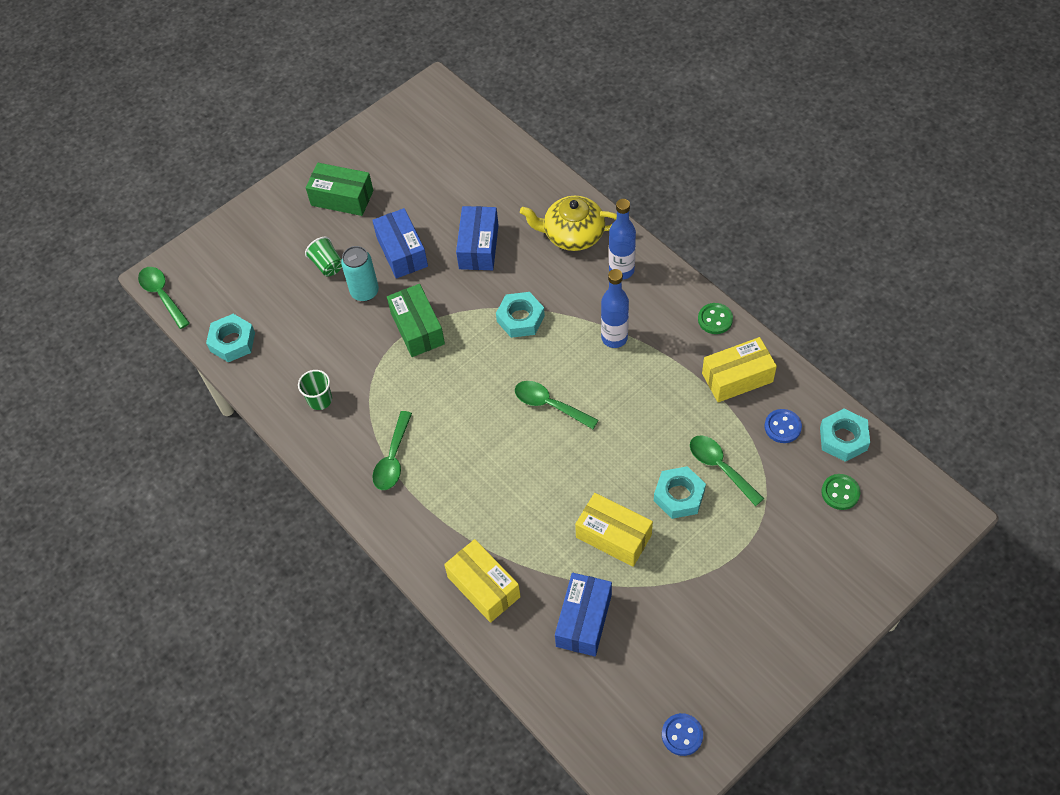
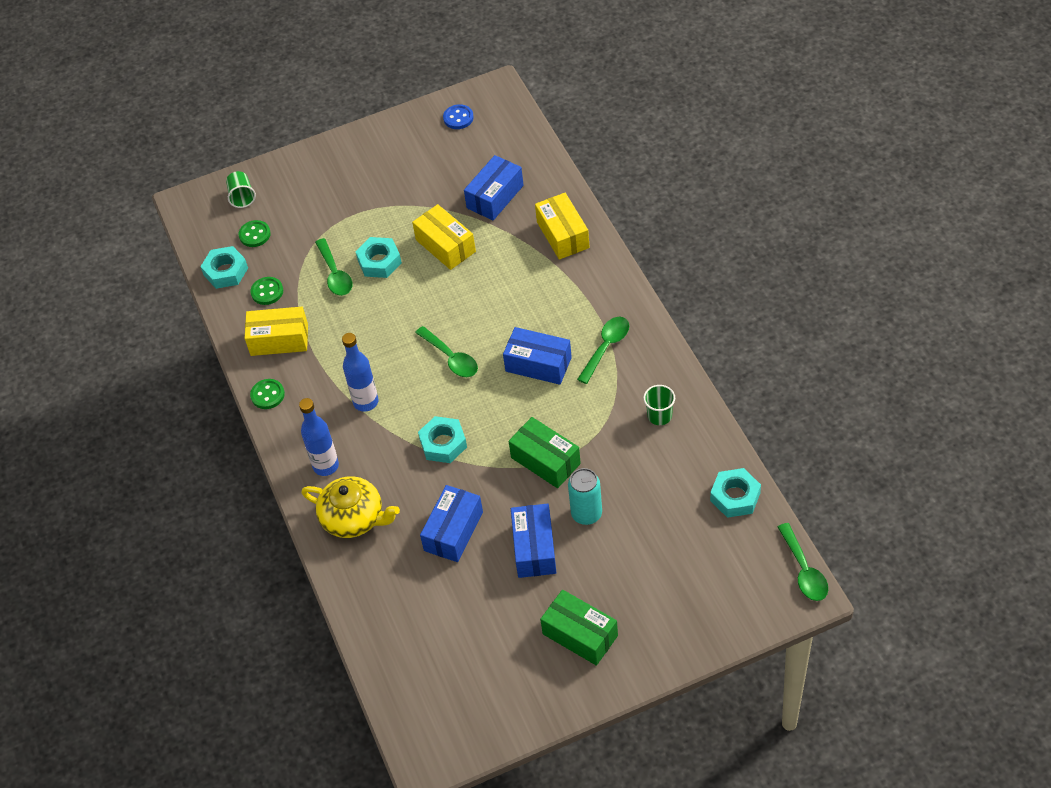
camera: 160 degrees left, 5 degrees down
(327, 265) = (617, 555): green cup -> green cup (242, 197)
(417, 328) = (545, 461): green box -> green box turned 45 degrees counterclockwise
(457, 422) = (538, 364): none -> blue box
(782, 427) = (267, 292): blue button -> green button

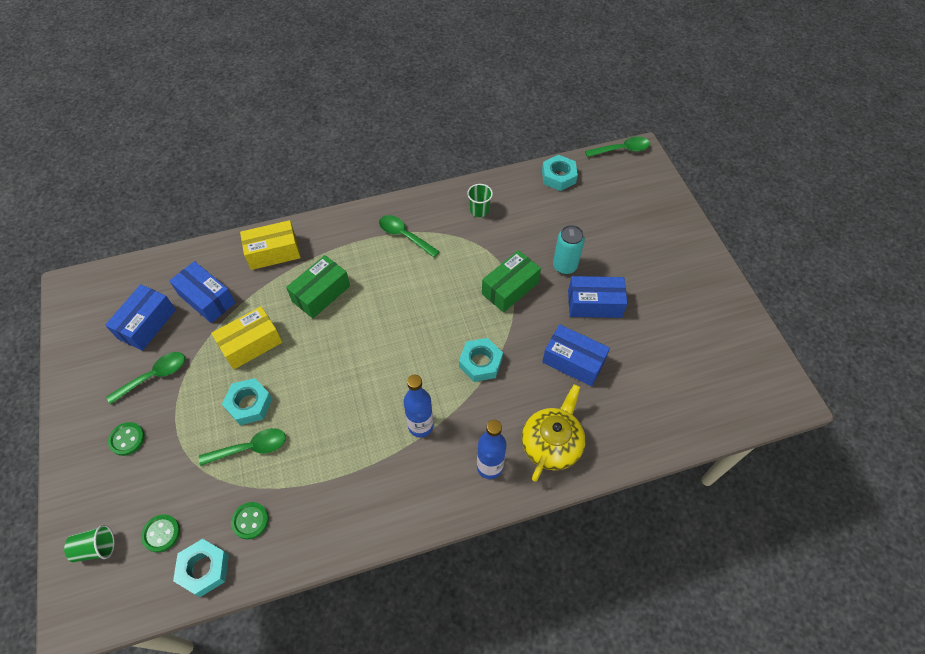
camera: 90 degrees left, 5 degrees up
(267, 395) = (391, 523): green button -> green button (127, 439)
(279, 340) = (321, 509): yellow box -> none
(451, 358) = (386, 349): green spoon -> green spoon (154, 376)
(458, 118) = (90, 321): blue button -> none
(538, 364) = (410, 284): blue box -> blue box (147, 324)
(580, 635) = (673, 282): green box -> green box (321, 294)

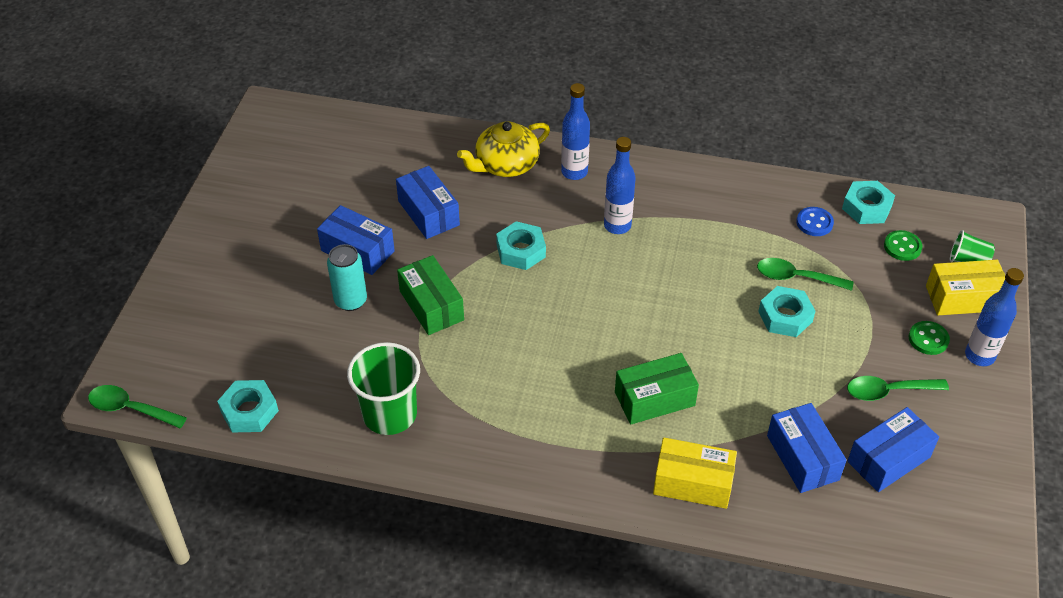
camera: 150 degrees left, 10 degrees down
(82, 443) = (979, 356): none -> blue bottle
(250, 521) = (814, 223): green button -> blue button
(251, 344) = (763, 377): yellow box -> yellow box (963, 298)
(404, 236) = (509, 425): green spoon -> none
(479, 210) = (389, 414): green cup -> green cup, size x1.89
(510, 288) = (431, 305): green box -> green box turned 75 degrees clockwise

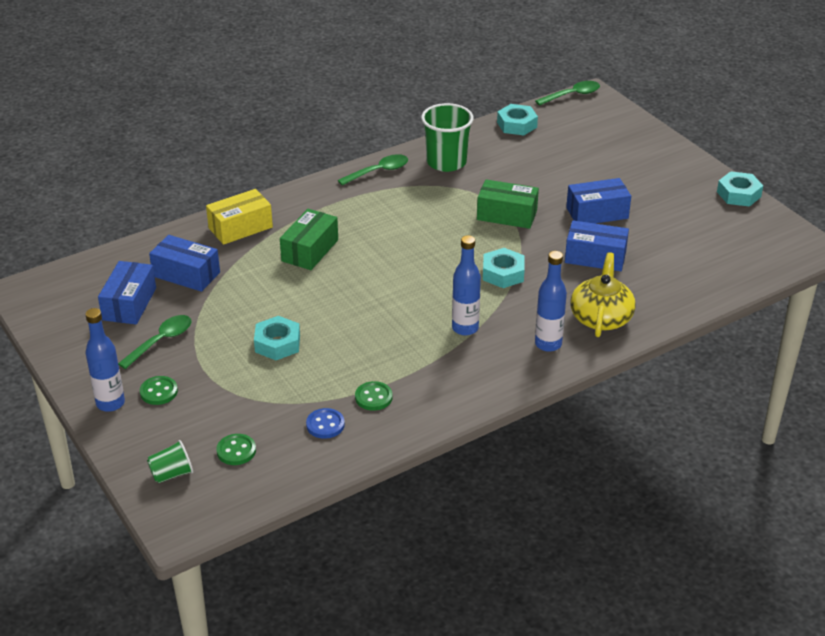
camera: 135 degrees right, 10 degrees down
(350, 301) = (554, 190): turquoise can -> none
(755, 219) = (373, 397): none -> green button
(796, 277) = (296, 374): green spoon -> green spoon (378, 171)
(866, 207) = (295, 466): turquoise nut -> turquoise nut (738, 194)
(963, 298) = (154, 439): yellow box -> none

